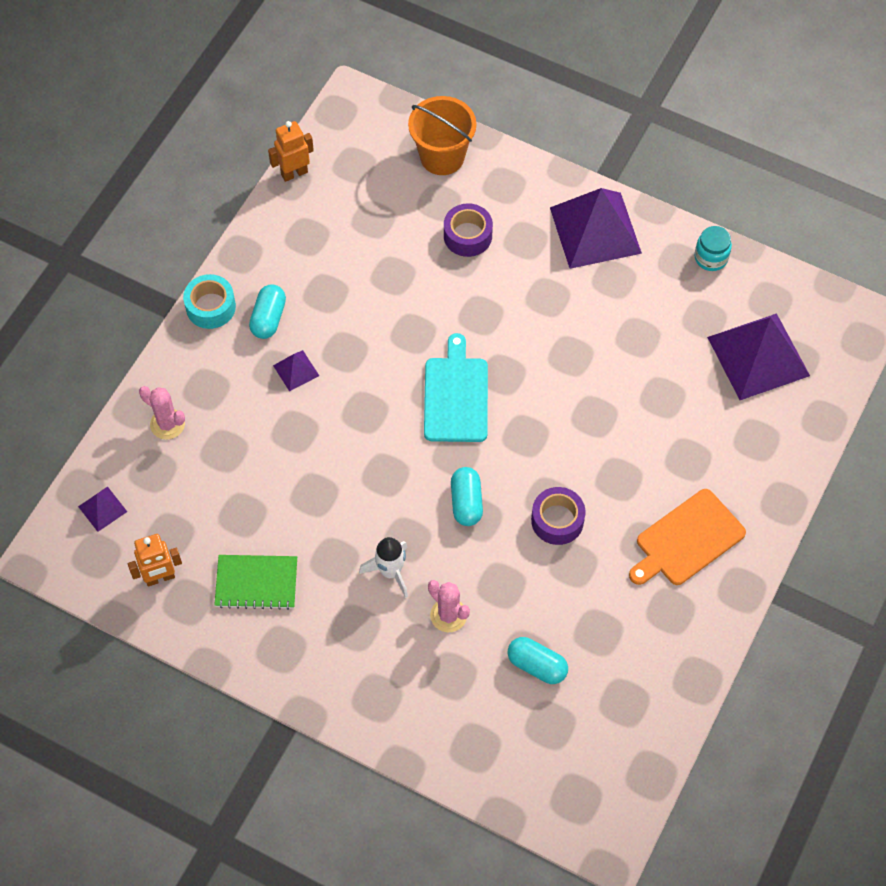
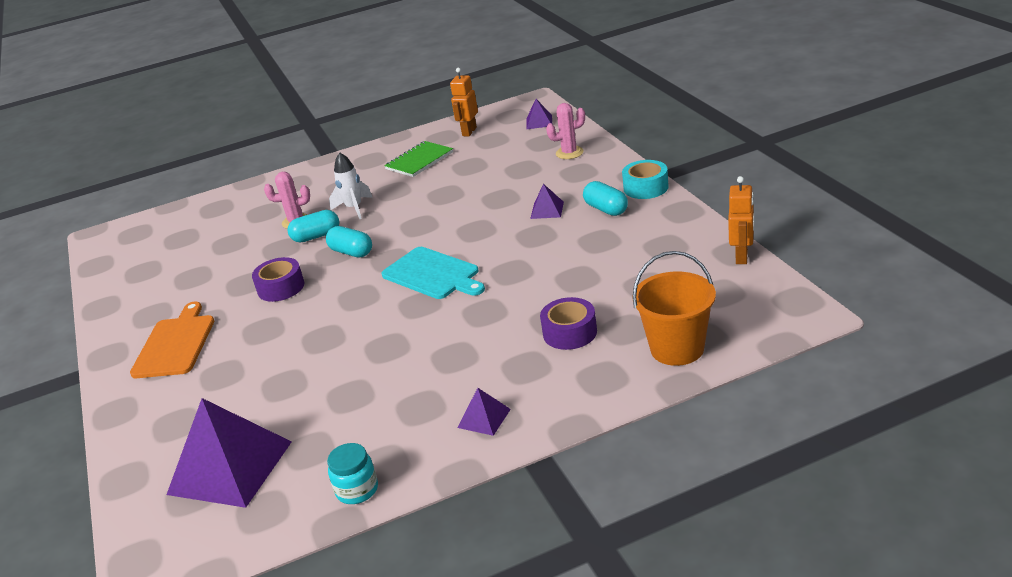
camera: 135 degrees right, 30 degrees down
(537, 665) = (216, 245): turquoise capsule -> turquoise capsule (316, 236)
(595, 230) = (484, 418): purple pyramid -> purple pyramid, size x0.44

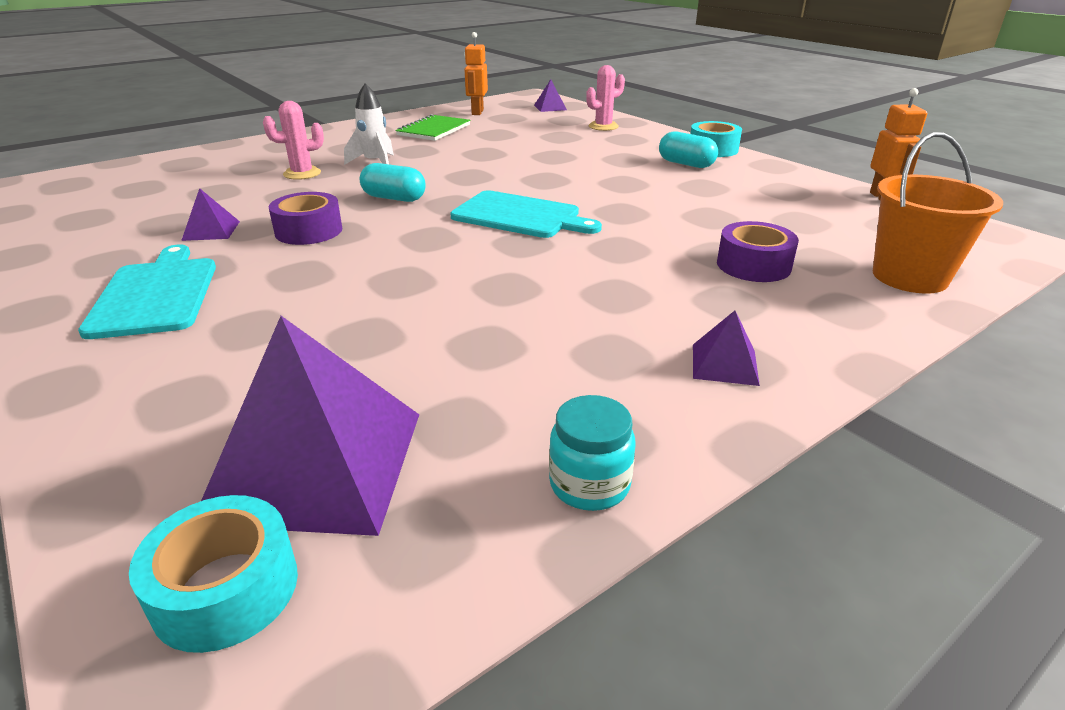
camera: 20 degrees left, 0 degrees up
(174, 525) = (226, 589): none -> turquoise tape
(175, 344) = (156, 294): orange cutting board -> turquoise cutting board
(316, 236) = (337, 185): turquoise capsule -> none
(547, 210) = (618, 164): purple pyramid -> purple pyramid (211, 230)

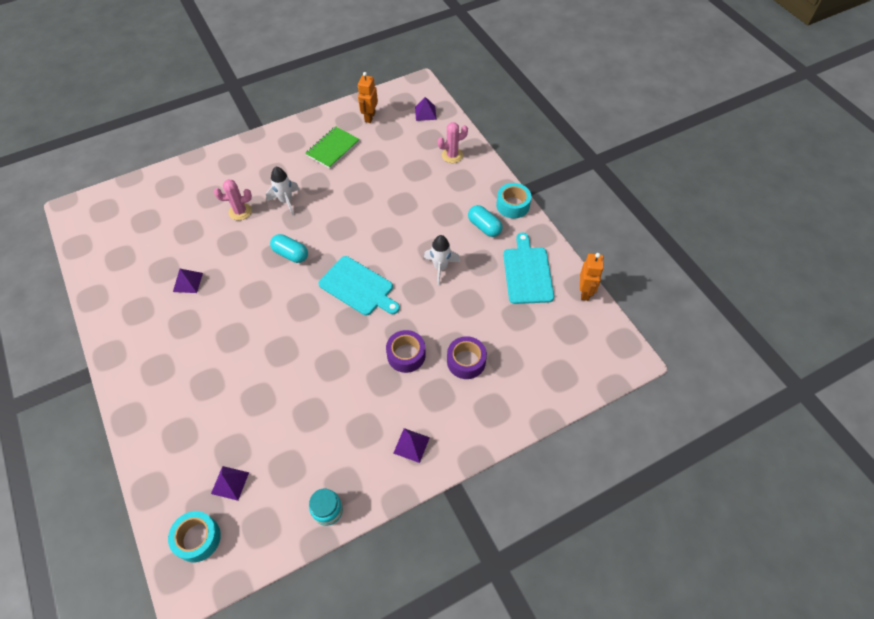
camera: 10 degrees right, 25 degrees up
(156, 294) = (163, 347): turquoise cutting board -> turquoise cutting board (527, 273)
(309, 231) = (239, 290): purple tape -> purple tape (406, 355)
(315, 464) = (230, 483): purple pyramid -> purple pyramid, size x0.44
(644, 194) = (440, 267): none -> white rocket
(909, 277) = (542, 385): orange bucket -> none

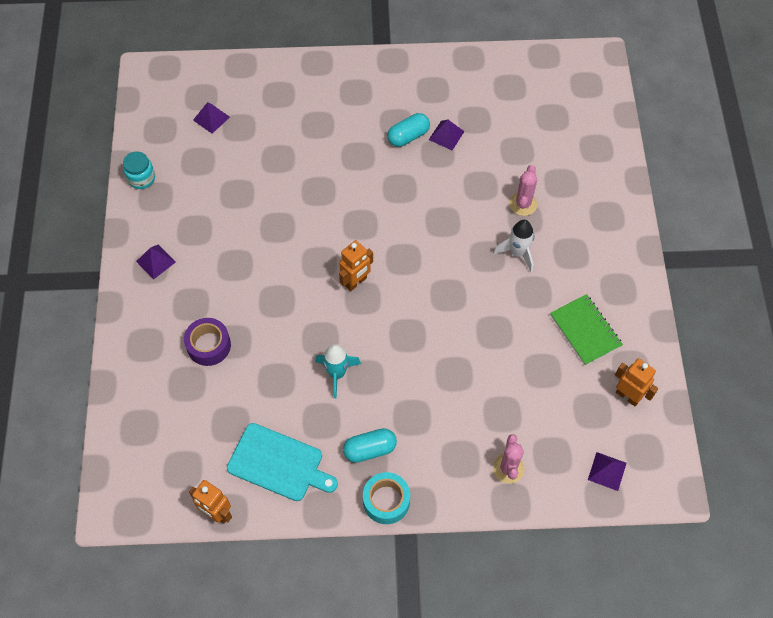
camera: 115 degrees right, 5 degrees up
(198, 538) = (179, 87): turquoise tape -> none
(291, 254) = (435, 234): turquoise capsule -> turquoise capsule (408, 136)
(358, 287) = (356, 282): turquoise cutting board -> orange robot
(406, 355) = (249, 294): purple tape -> none
(440, 267) = (337, 373): white rocket -> turquoise rocket

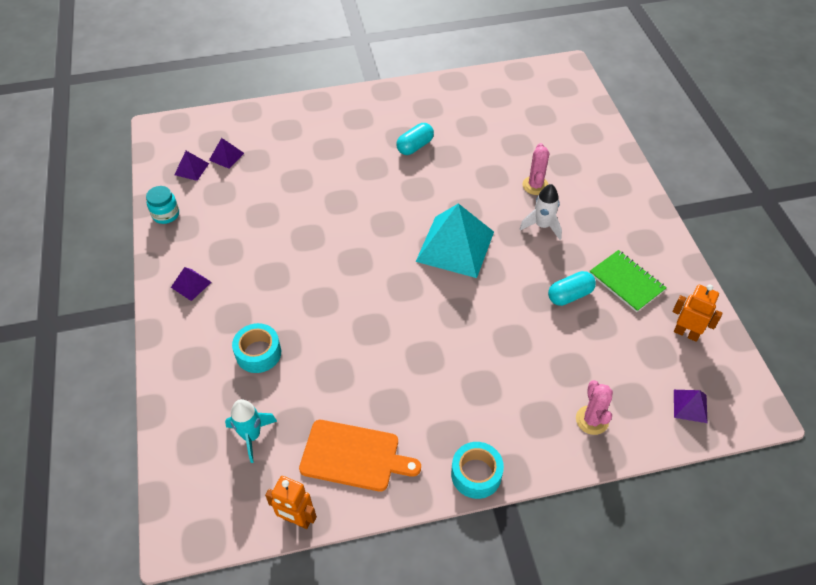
camera: 10 degrees left, 10 degrees down
(209, 345) = (258, 353): purple tape -> turquoise tape
(278, 463) = (354, 456): turquoise cutting board -> orange cutting board
(337, 373) = (395, 358): turquoise rocket -> turquoise rocket (251, 436)
(356, 282) = (395, 273): orange robot -> none
(370, 449) = (446, 426): turquoise capsule -> turquoise capsule (570, 295)
(423, 262) = (455, 246): none -> turquoise pyramid
(446, 135) = (449, 141): purple pyramid -> purple pyramid (191, 169)

